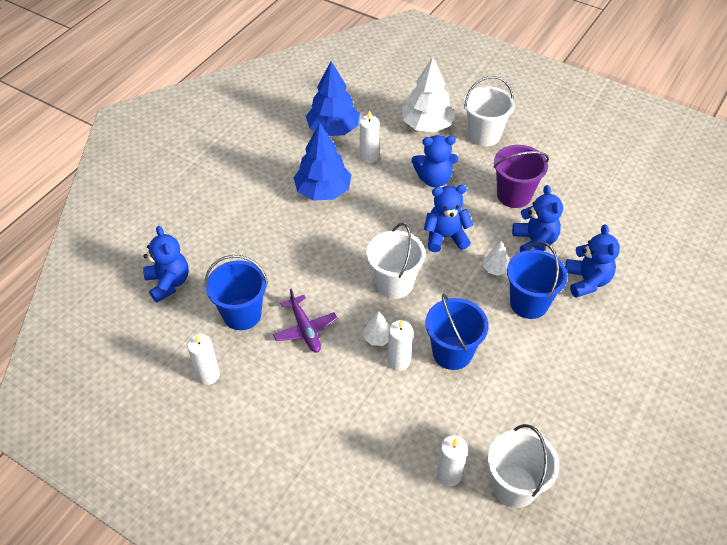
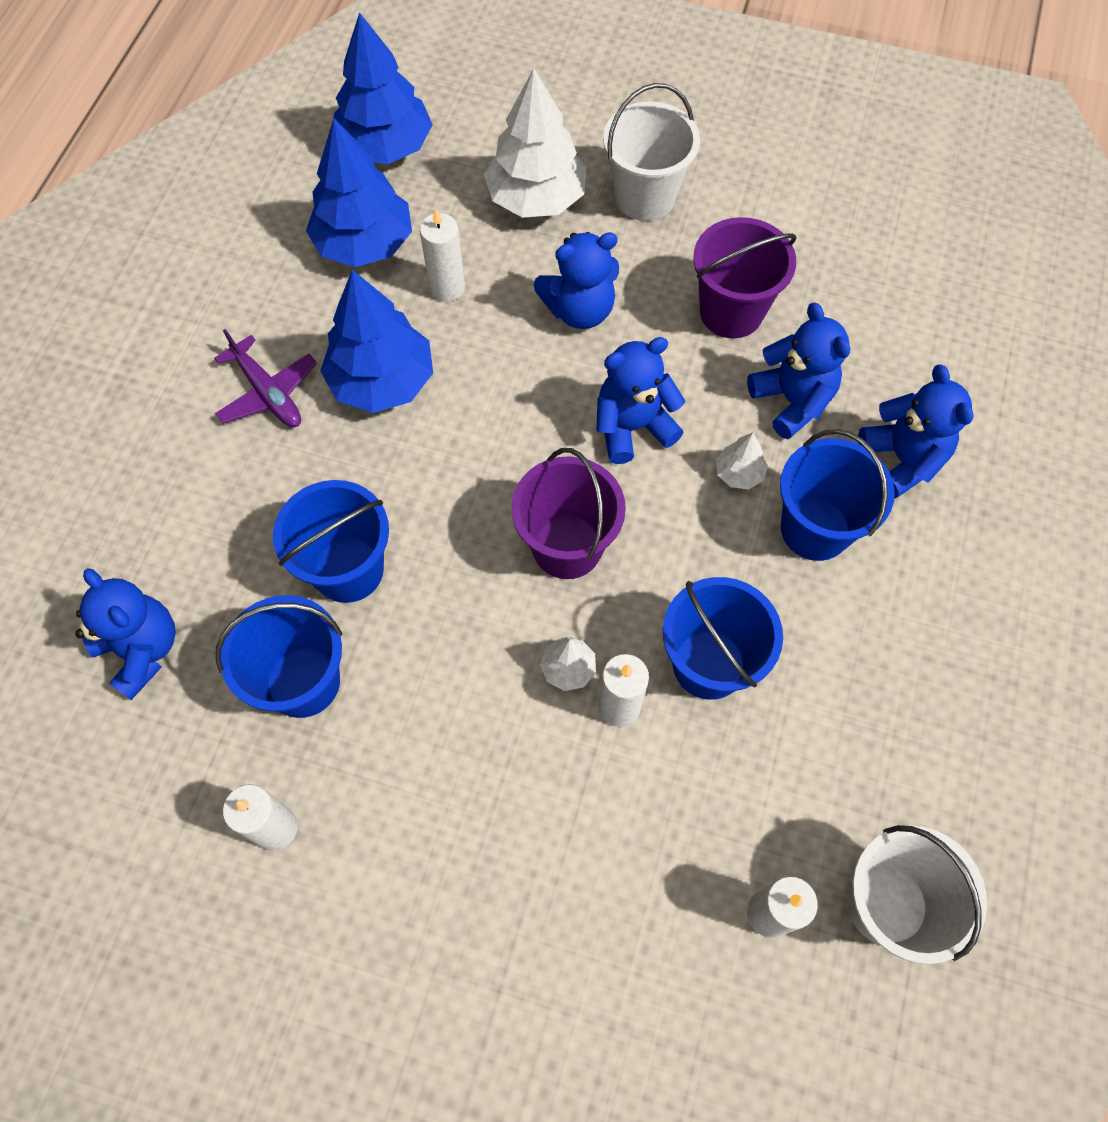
camera: 15 degrees left, 15 degrees up
(280, 270) = (348, 570): none -> blue bucket
(305, 329) = (430, 683): purple plane -> purple plane (268, 392)
(357, 89) = (385, 147): none -> blue tree
(394, 283) = (567, 547): white bucket -> purple bucket

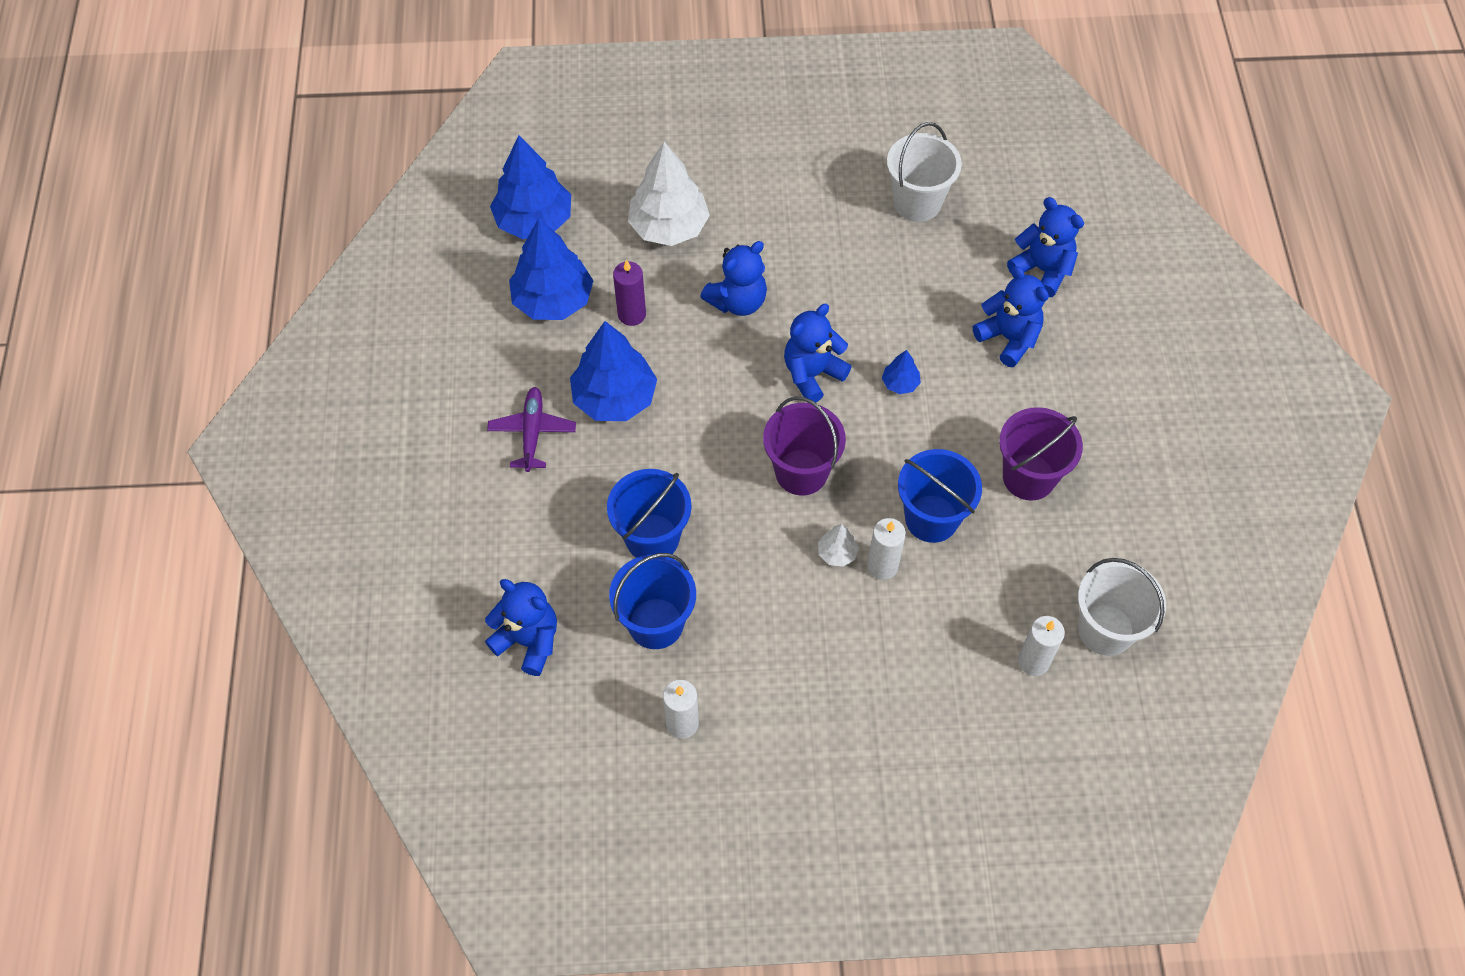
camera: 20 degrees left, 5 degrees down
(268, 392) = (532, 433): purple plane -> purple plane turned 120 degrees counterclockwise
(447, 287) = (632, 314): white candle -> purple candle
(645, 197) = (750, 202): white bucket -> white bucket (917, 202)
(731, 312) = (848, 270): purple bucket -> purple bucket (1029, 477)
(738, 473) = (900, 383): white tree -> blue tree
(792, 400) = (917, 321): blue teddy bear -> blue teddy bear (1042, 270)
(815, 529) = (967, 405): blue bucket -> none

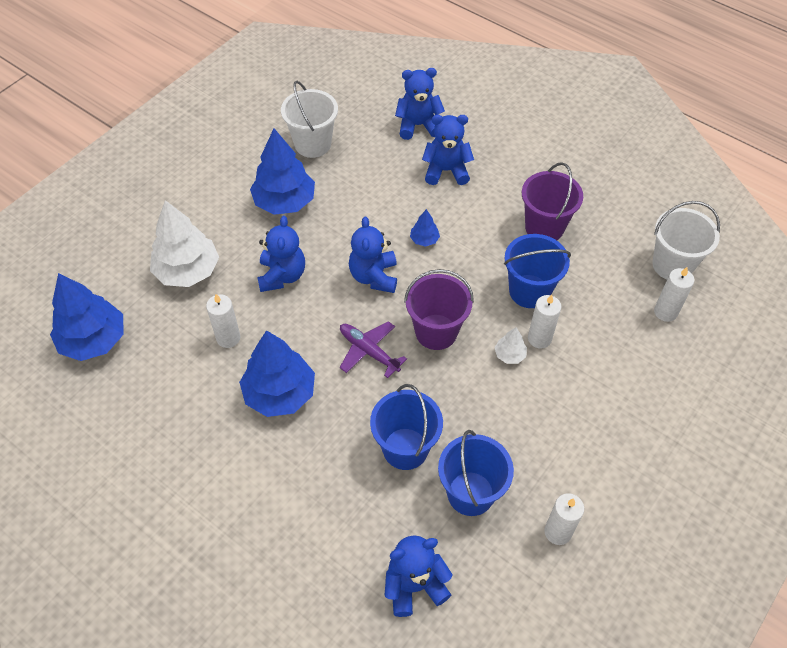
camera: 50 degrees left, 5 degrees down
(532, 433) = (255, 462): purple plane -> purple plane (369, 351)
(553, 300) = (167, 374): blue tree -> blue tree (284, 202)
(632, 314) = (228, 338): purple candle -> white candle

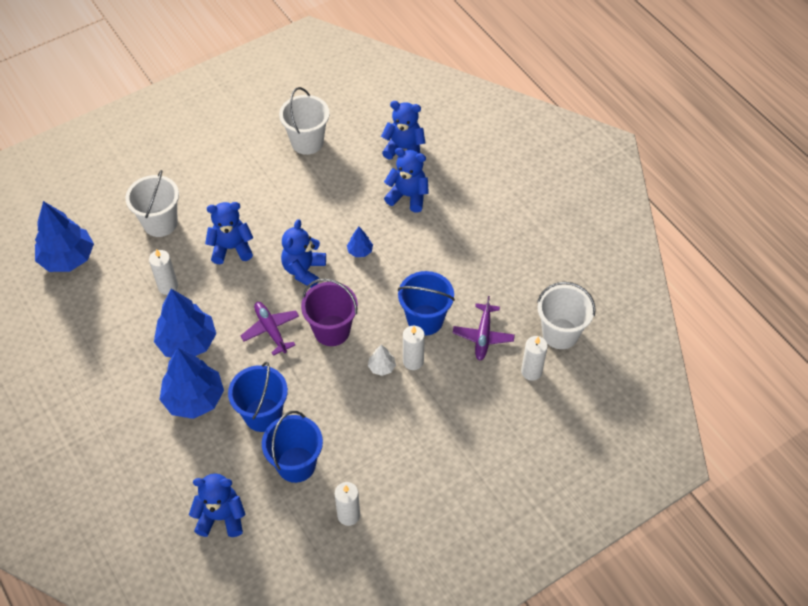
camera: 20 degrees right, 0 degrees up
(187, 271) = (160, 223): white tree -> white bucket
(282, 276) = (231, 248): blue teddy bear -> blue teddy bear turned 120 degrees counterclockwise
(284, 202) = (261, 186): blue tree -> blue tree (194, 398)
(544, 227) = (466, 269): purple bucket -> none
(597, 290) = (483, 336): none -> purple plane

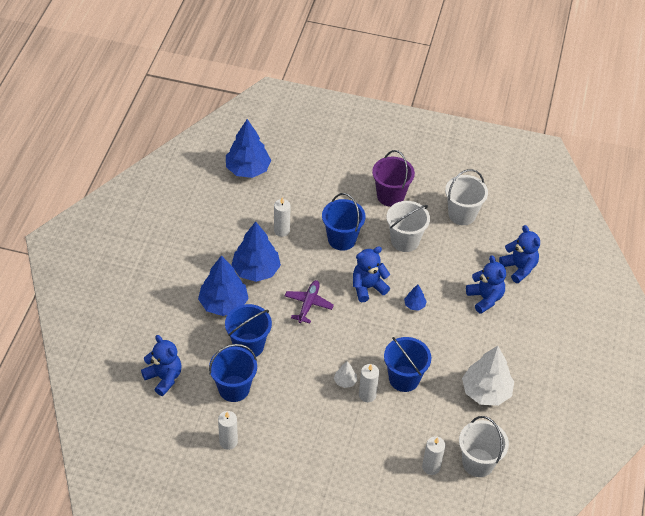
camera: 45 degrees right, 5 degrees down
(160, 223) = (319, 191): white bucket -> white bucket (405, 241)
(231, 248) = (342, 239): blue teddy bear -> blue bucket
(332, 330) = (342, 335): purple bucket -> purple bucket (390, 196)
(483, 336) = (427, 419): purple plane -> none
(498, 271) = (486, 391): none -> white tree

